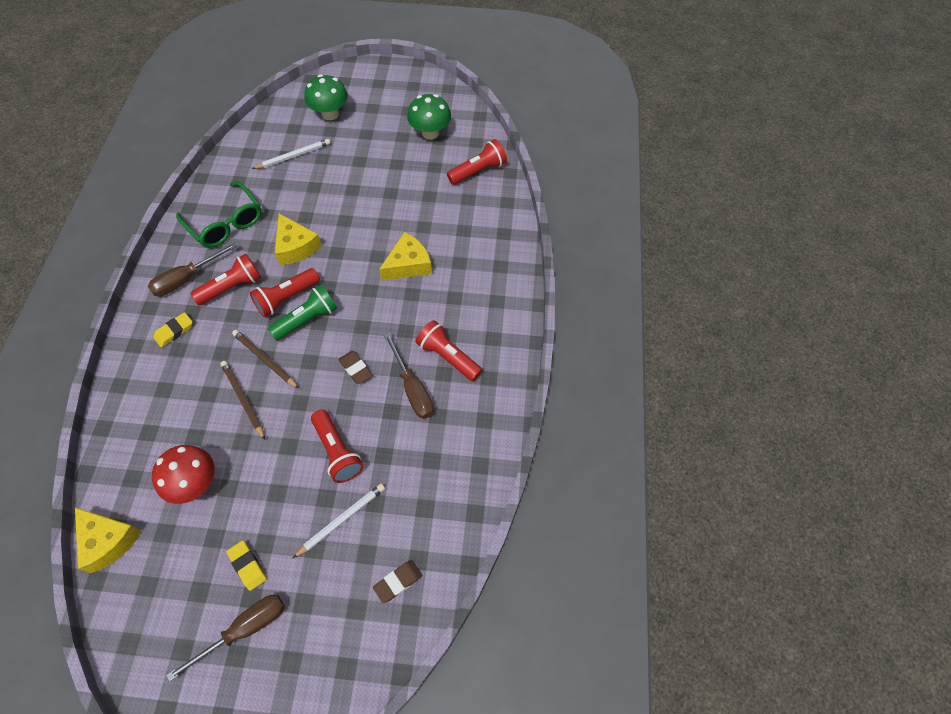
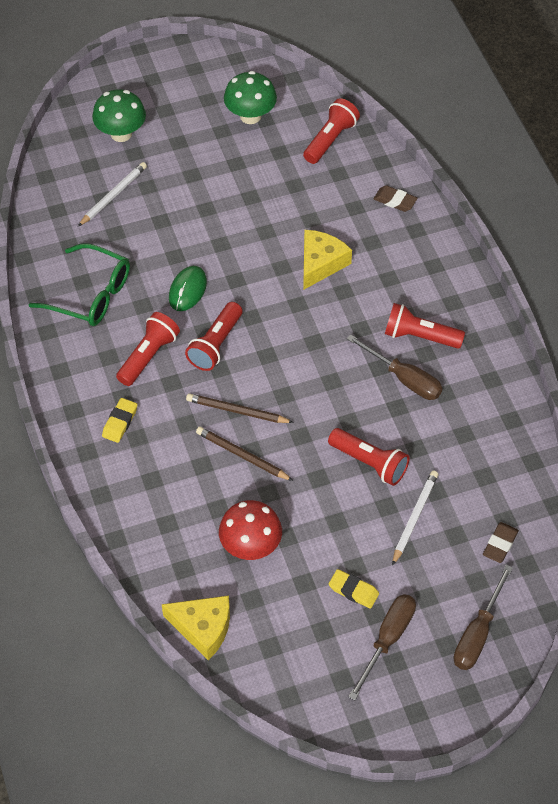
camera: 25 degrees left, 5 degrees down
(186, 279) = (92, 367): brown screwdriver -> brown screwdriver (477, 633)
(296, 247) = (187, 290): yellow cheese -> green mouse
(307, 319) = (253, 357): green flashlight -> none
(355, 369) = (335, 383): brown eraser -> brown eraser (395, 201)

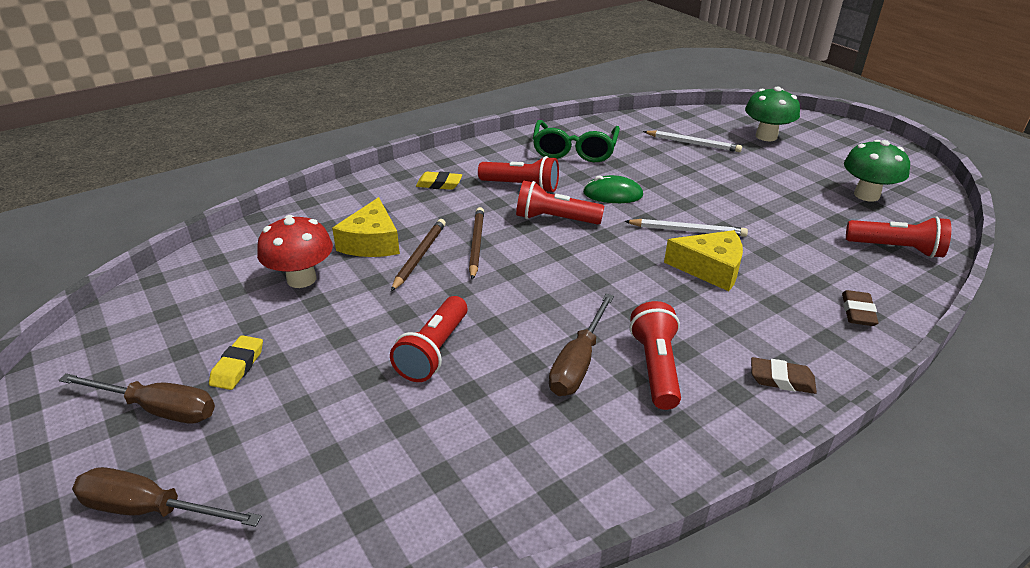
camera: 75 degrees right, 20 degrees down
(203, 628) = (198, 264): yellow cheese -> yellow cheese (372, 242)
(414, 517) = (354, 407): white pencil -> white pencil (687, 230)
(500, 544) = (315, 514): brown eraser -> brown eraser (781, 380)

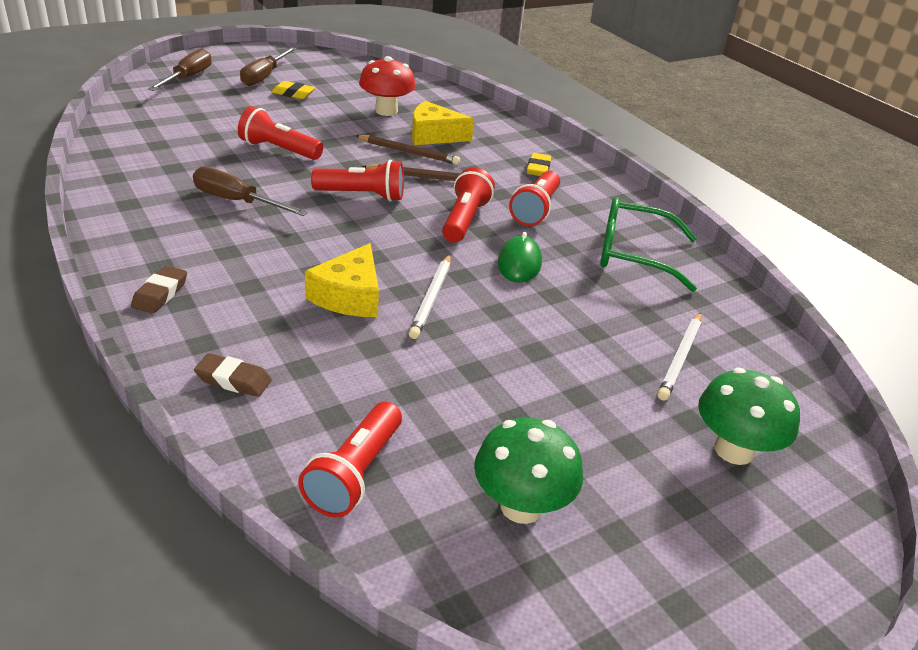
camera: 90 degrees right, 0 degrees up
(655, 367) = (212, 234): red flashlight -> red flashlight (362, 195)

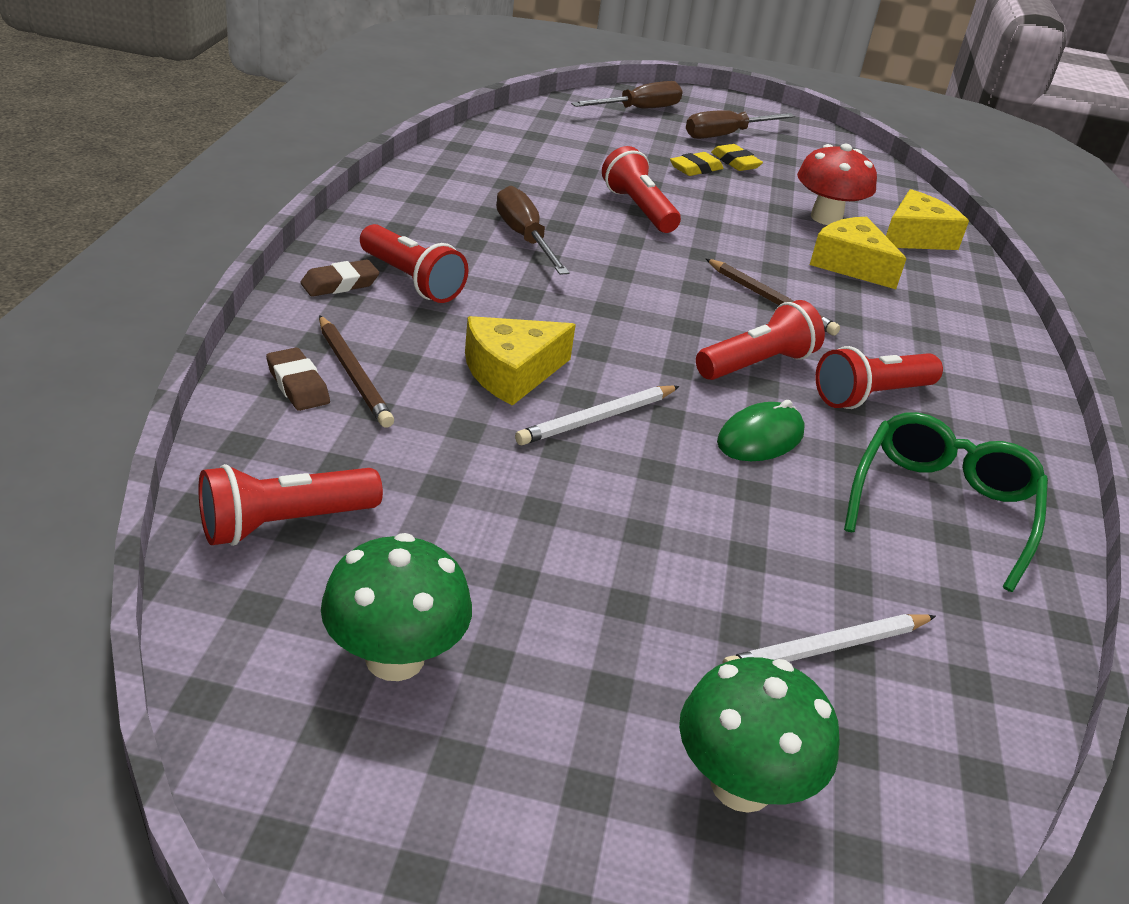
camera: 40 degrees right, 0 degrees up
(362, 195) = (668, 288): red flashlight -> red flashlight (411, 280)
(408, 152) = (790, 269): brown pencil -> brown pencil (353, 374)
(443, 104) = (915, 237): none -> yellow cheese
(538, 168) = (947, 355): yellow eraser -> yellow eraser (695, 169)
(633, 254) = (942, 507): green glasses -> green glasses turned 60 degrees clockwise

